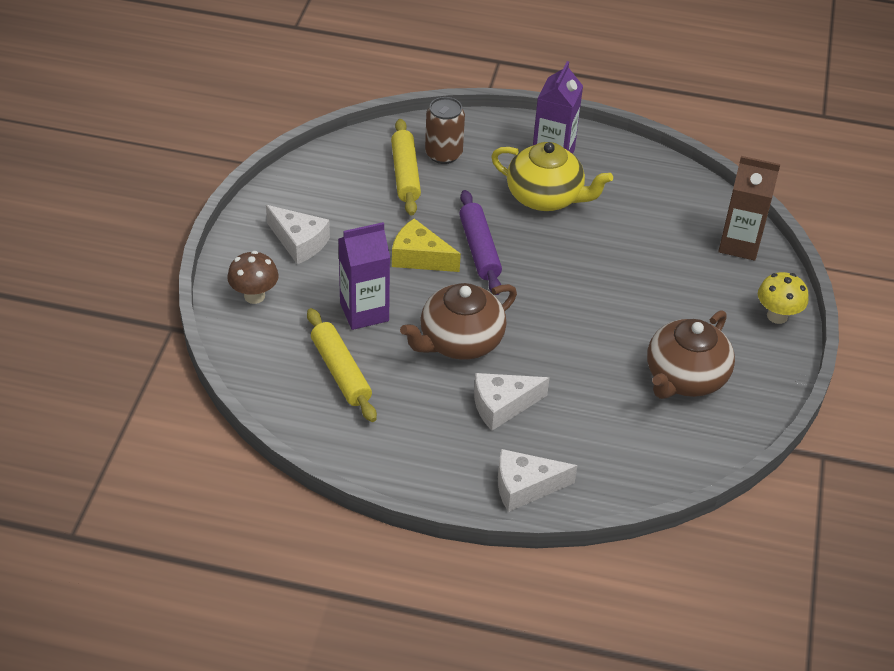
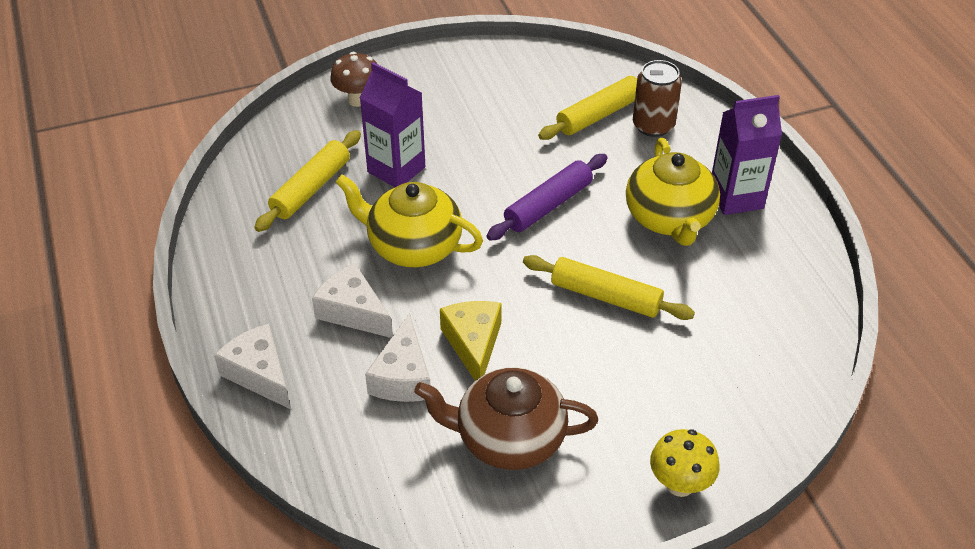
camera: 60 degrees right, 0 degrees up
(299, 242) = (446, 94): white cheese -> white cheese (403, 376)
(419, 257) = (498, 172): yellow cheese -> yellow cheese (473, 344)
(460, 341) = (413, 246): brown teapot -> yellow teapot
(594, 266) = (605, 296): none -> yellow rolling pin
(739, 244) = (763, 402): brown carton -> none

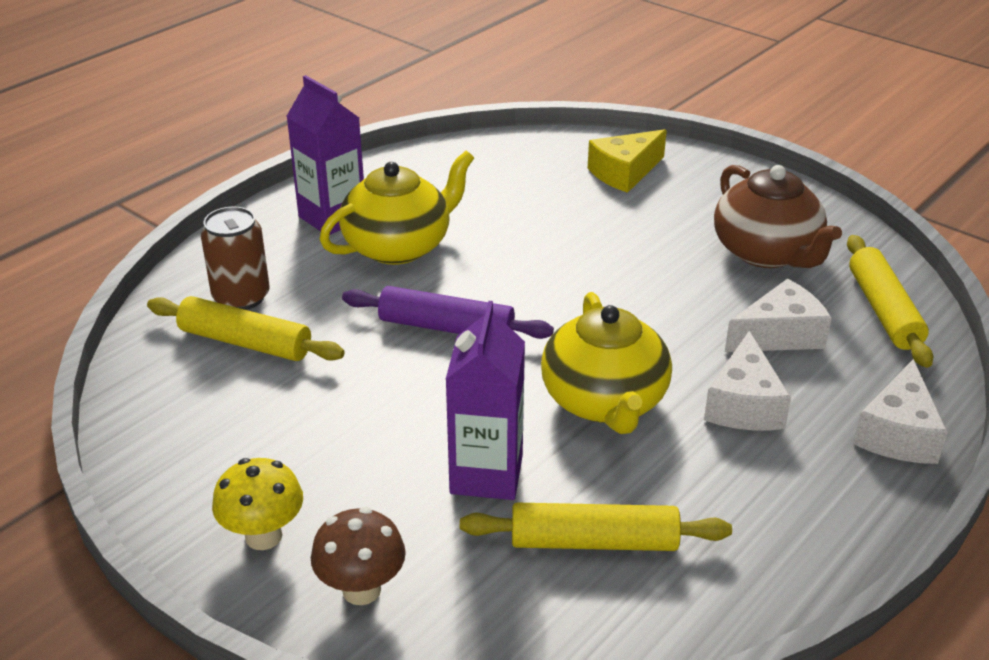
camera: 120 degrees left, 10 degrees down
(473, 344) = (691, 308): yellow cheese -> yellow cheese (624, 173)
(605, 296) = (546, 252): yellow rolling pin -> yellow rolling pin (883, 310)
(680, 484) = (706, 167): yellow mushroom -> yellow mushroom (263, 536)

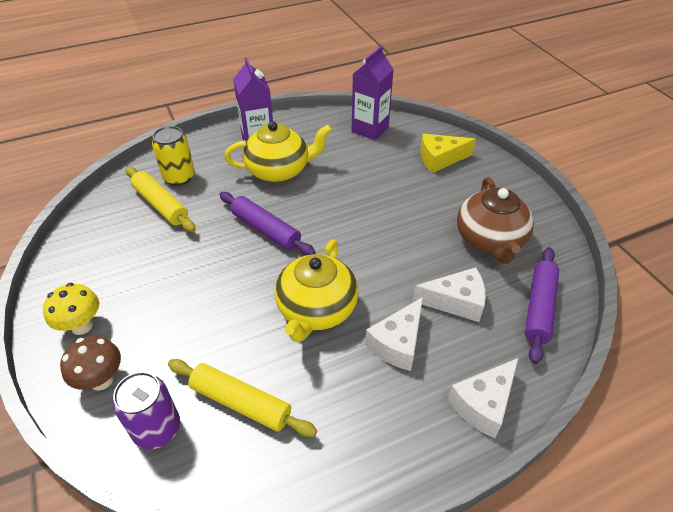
camera: 25 degrees right, 10 degrees up
(241, 297) = (179, 177): brown can -> yellow can
(486, 474) = (217, 333): purple carton -> purple carton (370, 129)
(502, 614) = (157, 429): none -> purple can
(883, 310) = (539, 308): yellow rolling pin -> purple rolling pin

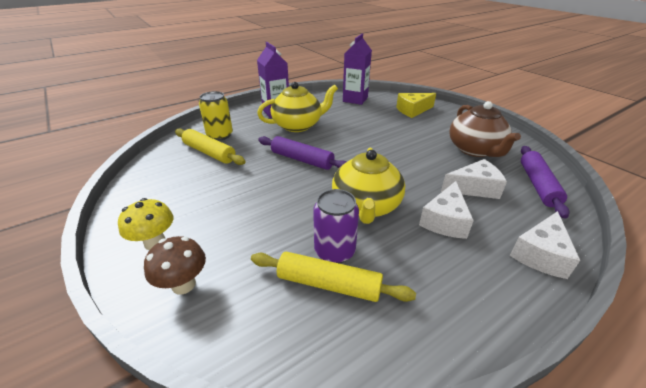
camera: 10 degrees left, 10 degrees down
(157, 429) = (252, 320): purple can -> purple can (334, 251)

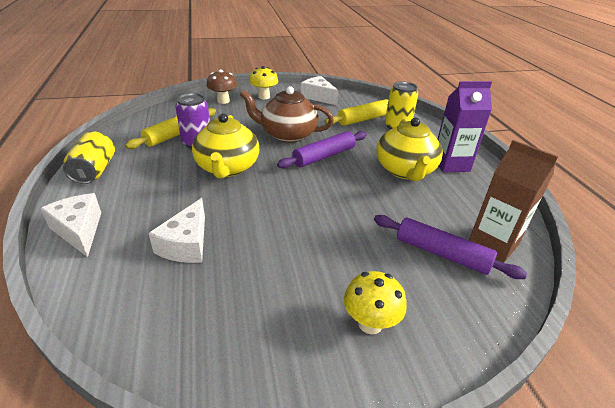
camera: 110 degrees right, 0 degrees up
(355, 99) = (493, 244): purple carton -> brown carton
(366, 206) = (227, 168): yellow teapot -> yellow teapot turned 120 degrees counterclockwise
(413, 110) = (429, 299): yellow cheese -> none
(445, 120) = (370, 323): none -> yellow mushroom
(445, 220) = (169, 199): white cheese -> white cheese (318, 97)
(472, 315) = (94, 171): none -> yellow can
(475, 150) = (255, 300): brown teapot -> brown teapot (287, 135)
(537, 185) = (135, 308): purple rolling pin -> purple rolling pin (441, 253)

